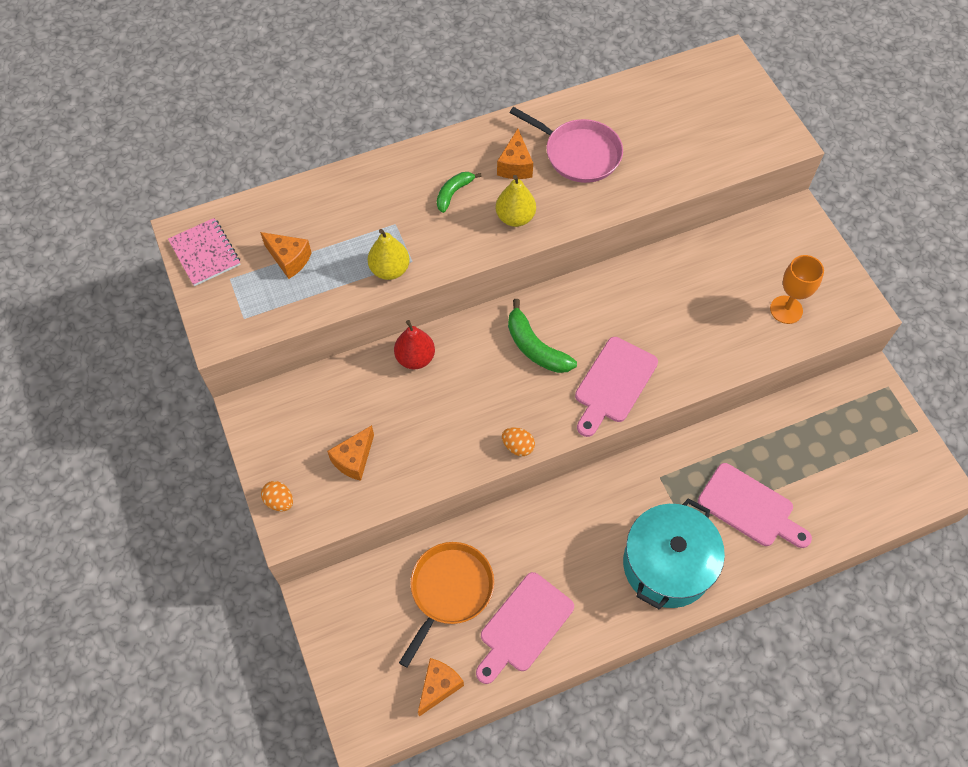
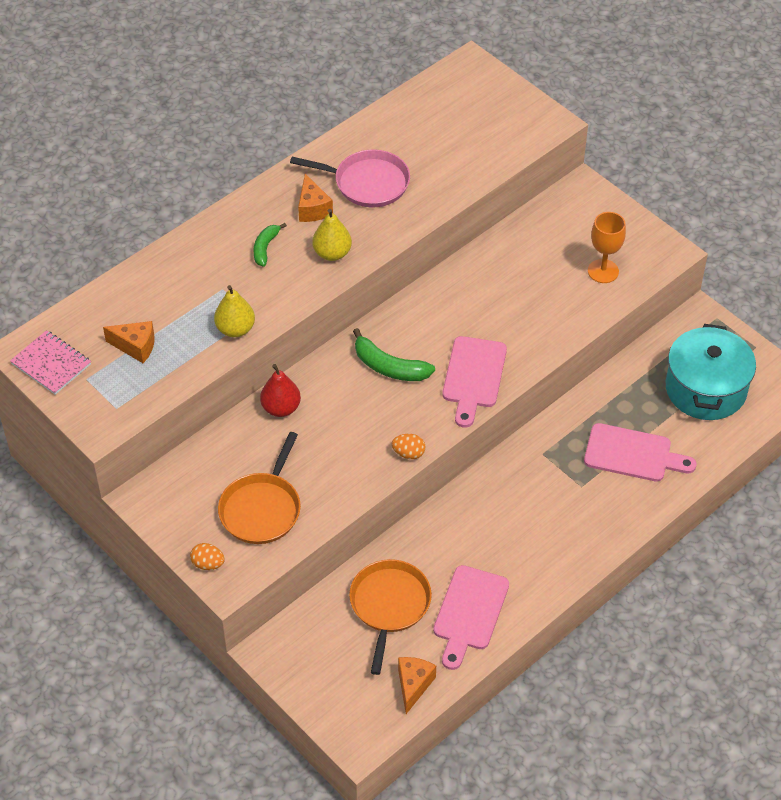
camera: 20 degrees left, 10 degrees down
(354, 459) = (262, 509): orange cheese -> orange pan
(667, 565) = (578, 523): turquoise pot -> turquoise pot (705, 389)

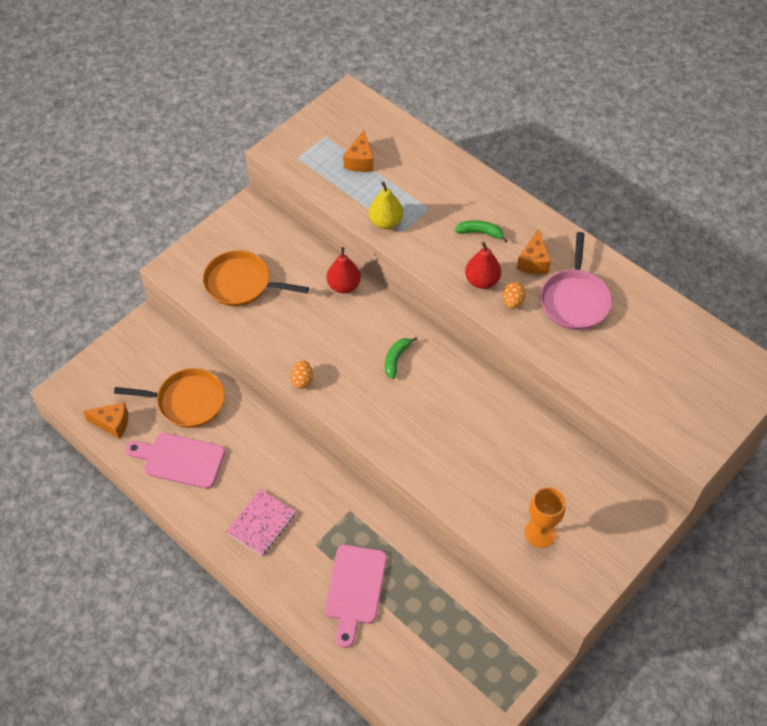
camera: 85 degrees right, 5 degrees up
(51, 364) = (338, 114): pink notebook -> pink notebook (261, 523)
(208, 564) = (189, 255): orange egg -> orange egg (512, 302)
(312, 209) = (533, 262): orange cheese -> orange cheese turned 60 degrees counterclockwise
(332, 253) = (482, 281): yellow pear -> red pear
(389, 367) = (396, 359): green banana -> green banana, size x0.63
(473, 377) = (392, 425): pink cutting board -> none
(705, 389) = (442, 659): turquoise pot -> none

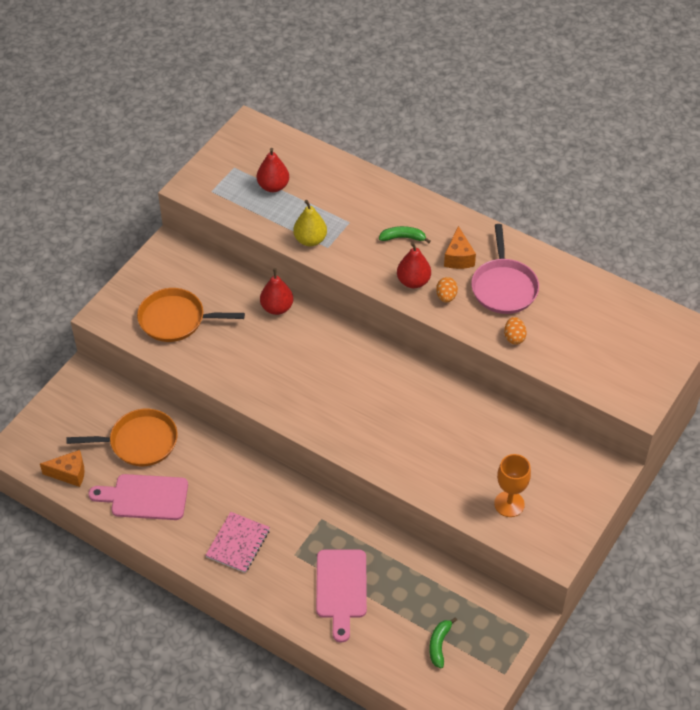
camera: 10 degrees left, 5 degrees down
(302, 380) = (255, 401): orange egg -> orange egg (514, 337)
(360, 161) = (273, 186): orange cheese -> red pear
(396, 359) = (342, 368): green banana -> green banana (439, 644)

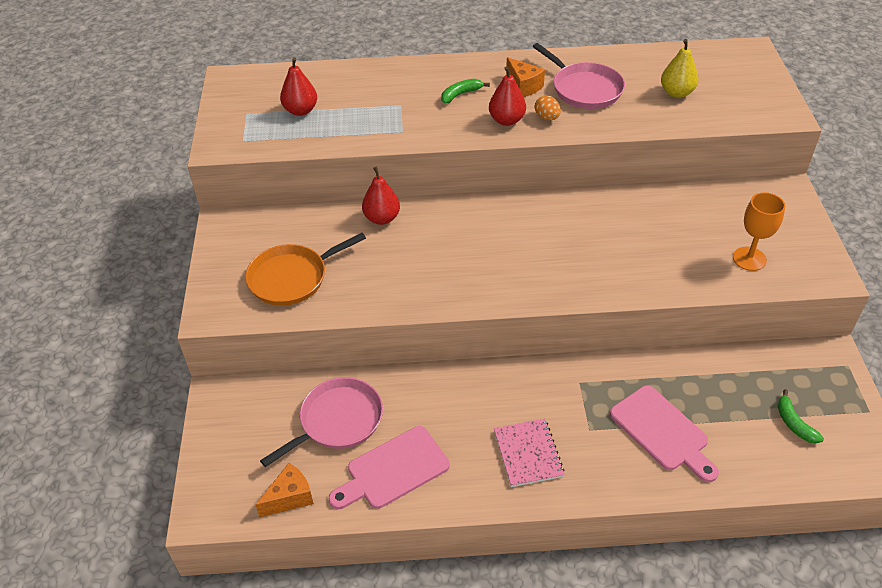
camera: 35 degrees left, 5 degrees down
(140, 442) = (338, 421): orange pan -> pink pan
(310, 240) = (380, 133): yellow pear -> yellow pear (676, 93)
(514, 337) = (636, 118): orange egg -> none

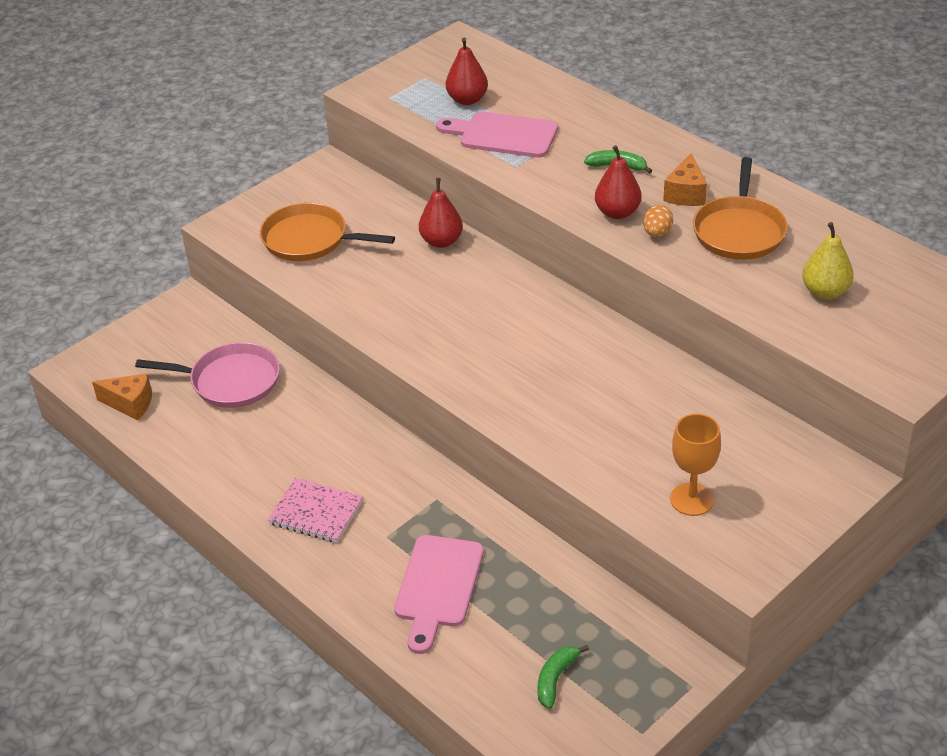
camera: 50 degrees right, 5 degrees down
(393, 470) = (214, 442): pink cutting board -> pink cutting board (503, 135)
(528, 454) = (316, 512): pink notebook -> pink notebook turned 75 degrees clockwise
(584, 89) = (739, 231): pink pan -> orange pan

